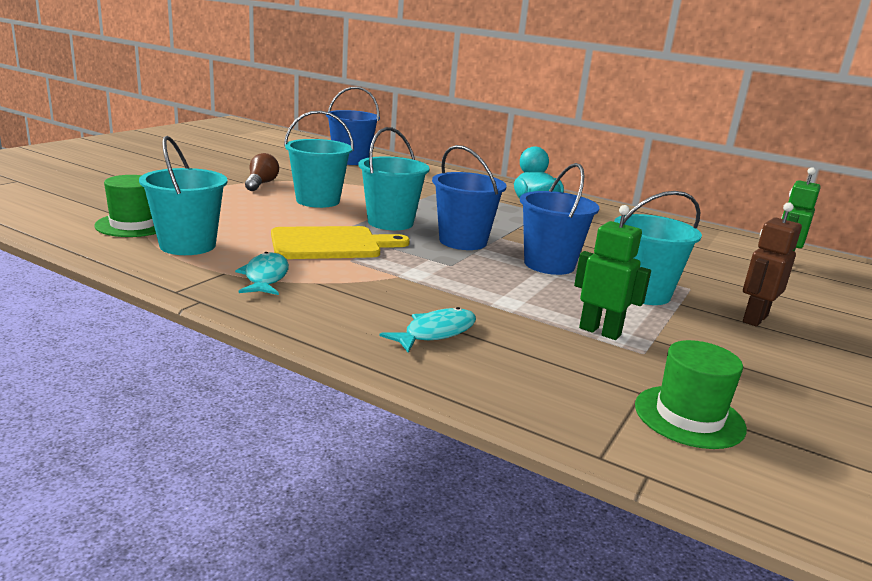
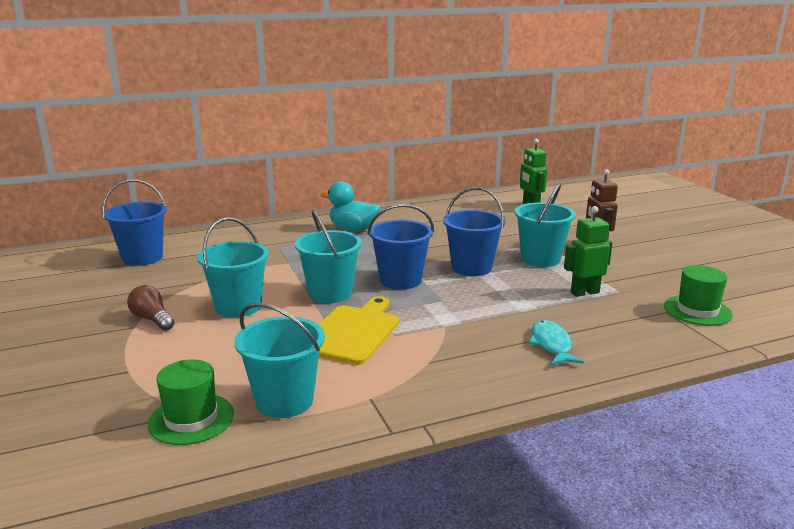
camera: 50 degrees left, 0 degrees up
(265, 277) = (398, 381): turquoise fish -> none

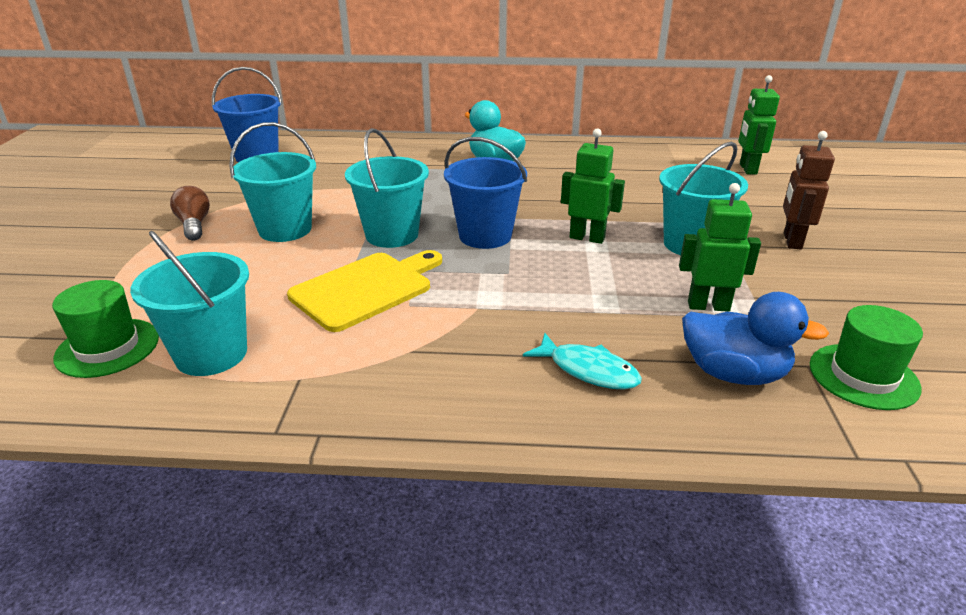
camera: 25 degrees right, 10 degrees up
(471, 268) = (587, 238): blue bucket -> green robot
(551, 344) = (588, 370): turquoise fish -> turquoise fish turned 105 degrees clockwise
(632, 326) = (733, 373): none -> blue duck

